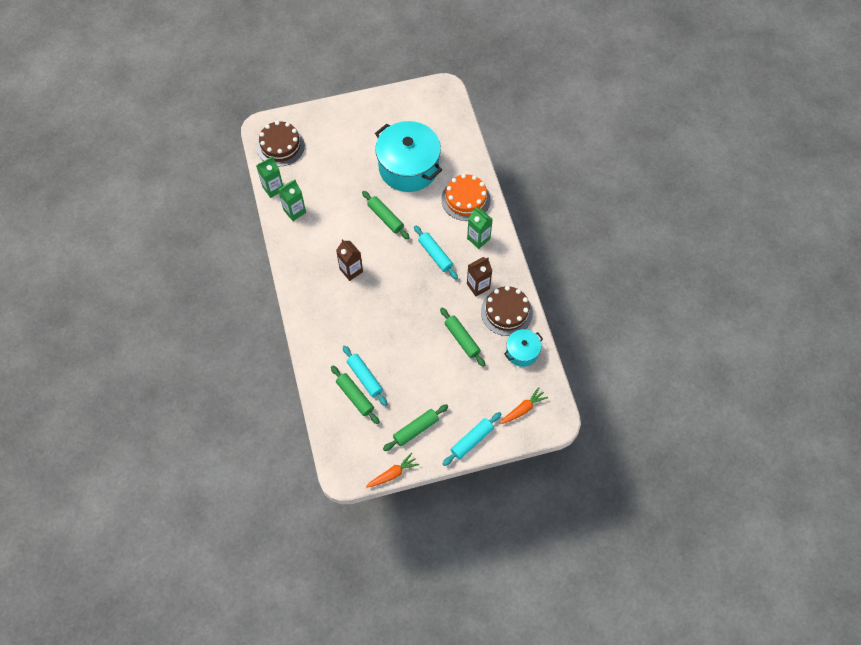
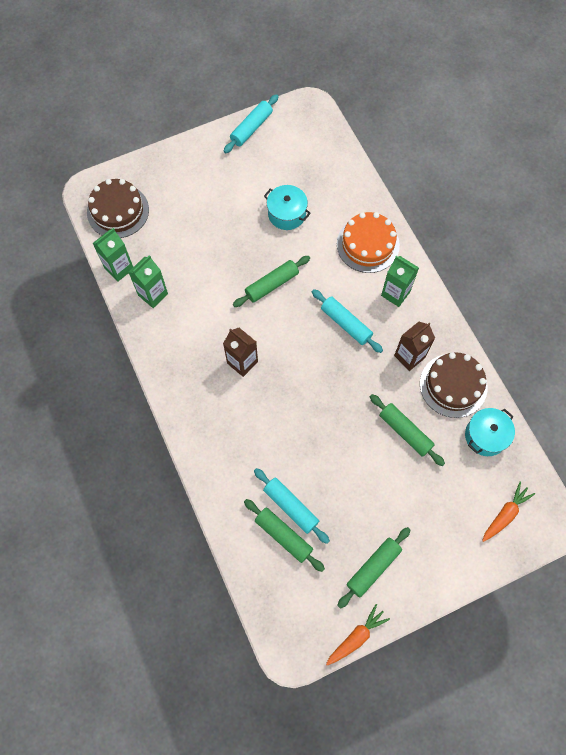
camera: 10 degrees left, 5 degrees up
(385, 218) = (272, 284): green rolling pin -> green rolling pin turned 75 degrees counterclockwise
(408, 167) = (287, 214): turquoise pot -> turquoise pot, size x0.49
(472, 440) = (449, 570): turquoise rolling pin -> turquoise rolling pin (251, 128)

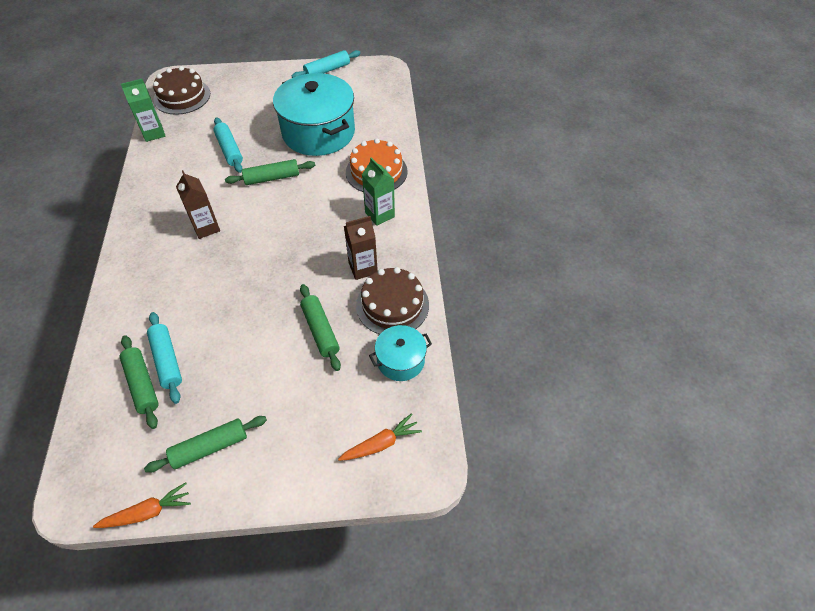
camera: 20 degrees right, 15 degrees down
(153, 294) = (167, 158): green carton -> none
(287, 214) = (318, 132): turquoise pot -> turquoise pot, size x2.03
(346, 324) = (319, 225): turquoise rolling pin -> turquoise rolling pin (229, 150)

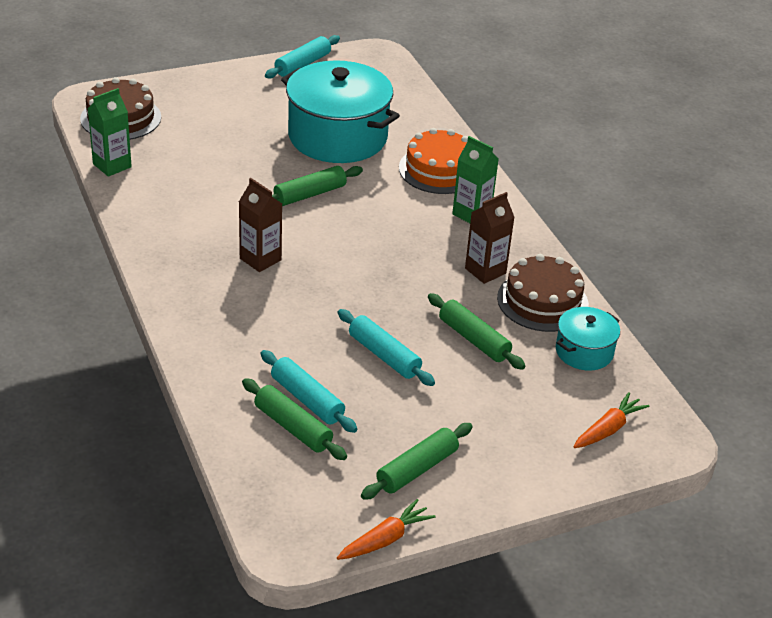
camera: 20 degrees left, 15 degrees down
(229, 150) = (231, 171): turquoise rolling pin -> turquoise rolling pin (384, 355)

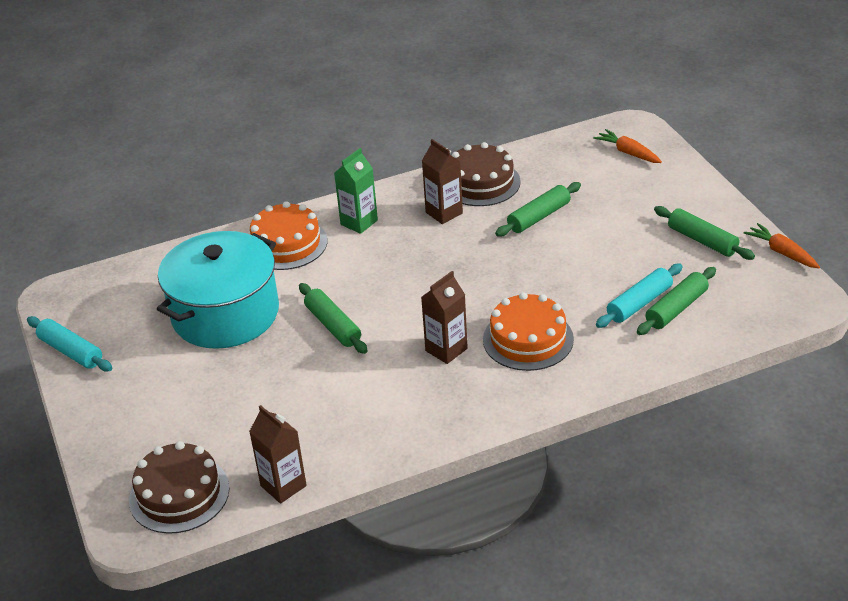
camera: 85 degrees left, 0 degrees up
(112, 165) = (283, 486): green carton -> brown carton
(264, 312) = (528, 339): none -> orange cake
(384, 355) = (571, 264): turquoise rolling pin -> none
(584, 351) = (541, 162): turquoise pot -> none

